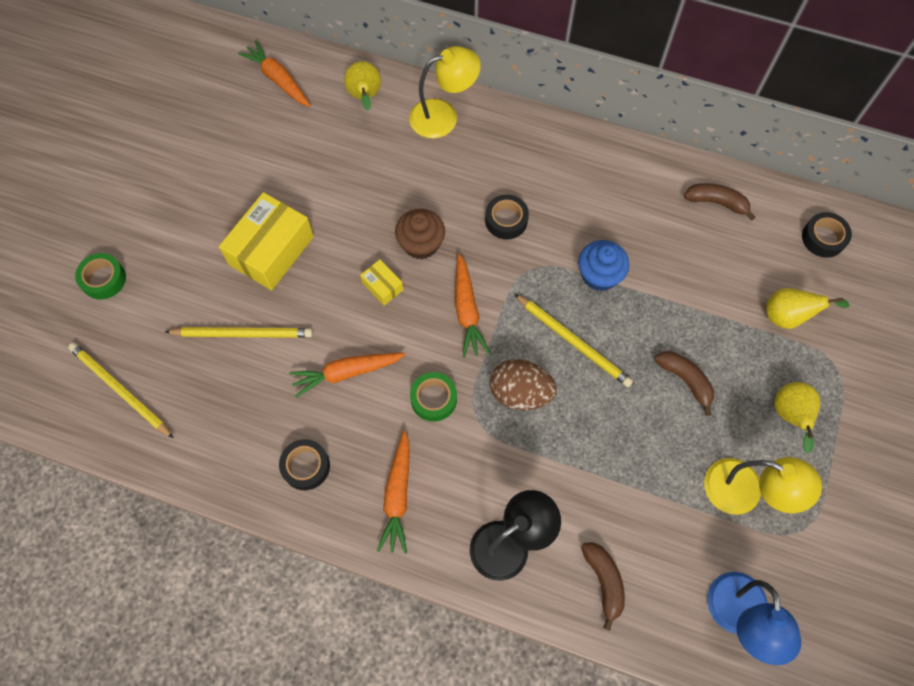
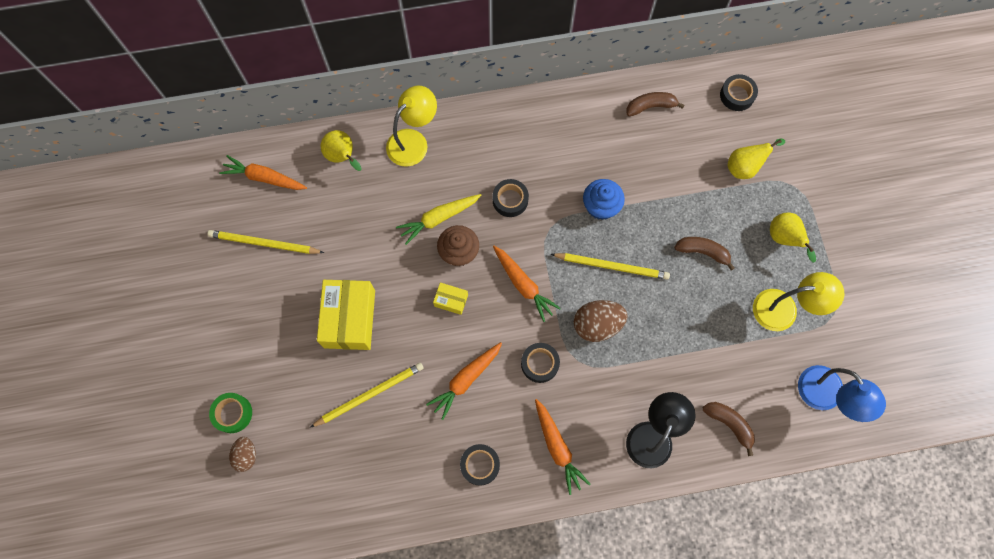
camera: 30 degrees left, 5 degrees up
(89, 325) = (246, 455): none -> brown egg
(120, 390) = (305, 489): yellow pencil -> yellow pencil (264, 243)
(421, 201) = (439, 218): none -> yellow carrot
(433, 399) = (540, 364): green tape -> black tape

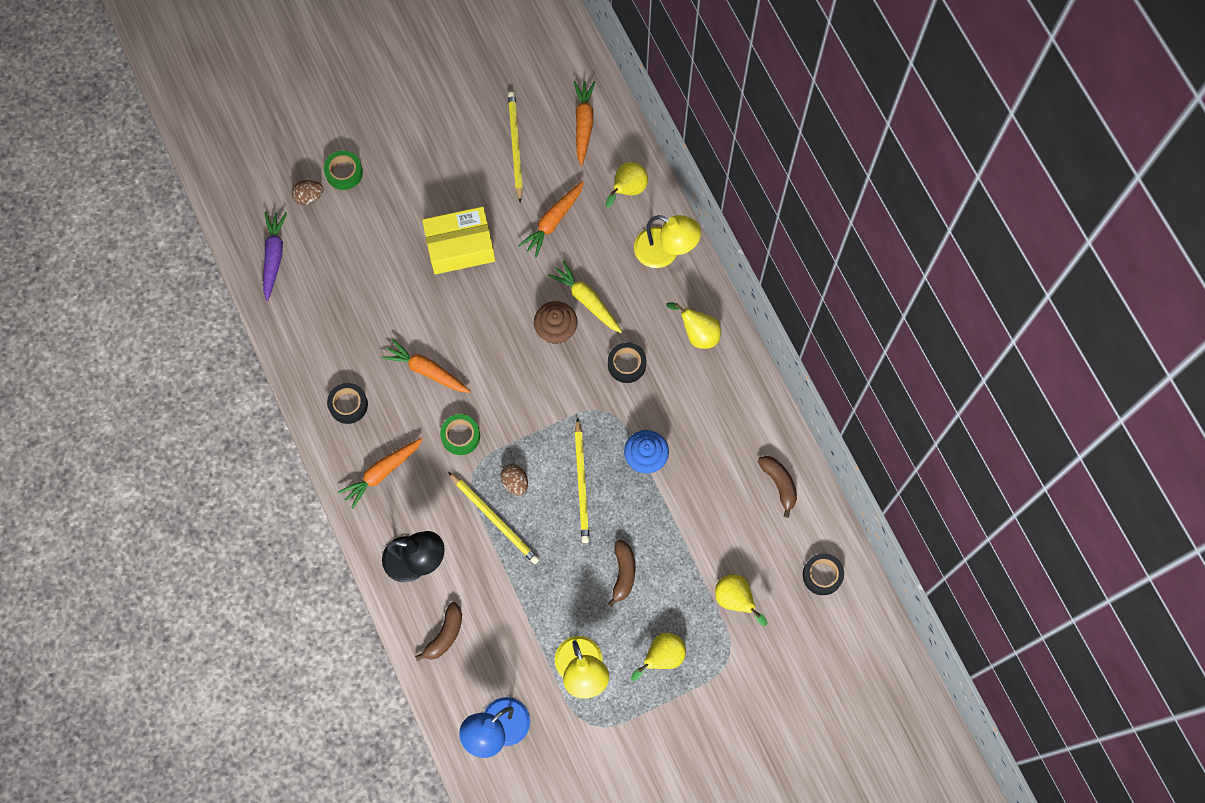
camera: 75 degrees right, 0 degrees up
(299, 506) = (274, 257): none -> purple carrot
(370, 394) = (391, 287): yellow pencil -> yellow pencil (495, 519)
(451, 300) = (503, 335): yellow box -> none
(498, 134) = (698, 333): none -> yellow pear
(523, 285) = (538, 400): orange carrot -> orange carrot (553, 221)
(540, 364) = (460, 436): black tape -> green tape
(597, 325) = (515, 482): brown egg -> brown egg, size x0.61

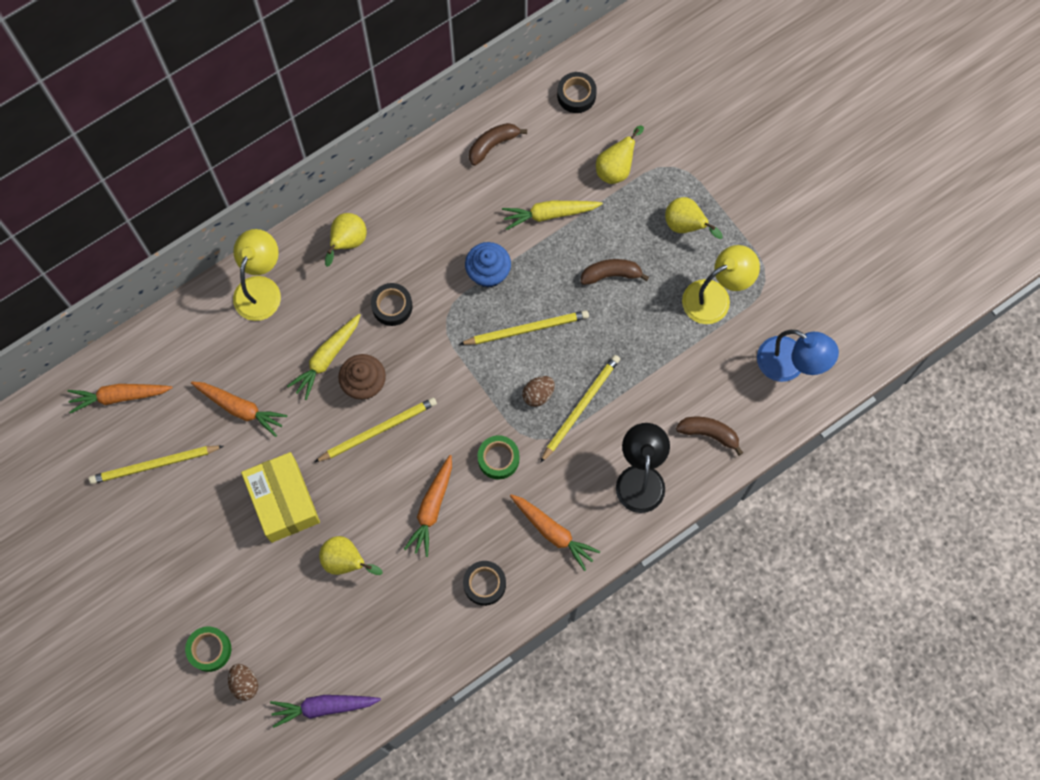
camera: 100 degrees left, 0 degrees up
(509, 335) = (378, 430): none -> yellow pencil
(627, 190) = (193, 338): yellow pear -> yellow pear (346, 561)
(696, 526) = (550, 214): none -> yellow carrot

